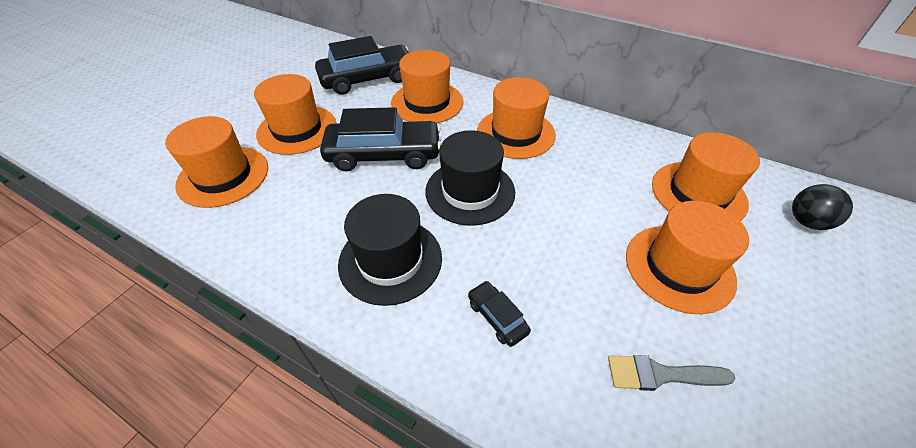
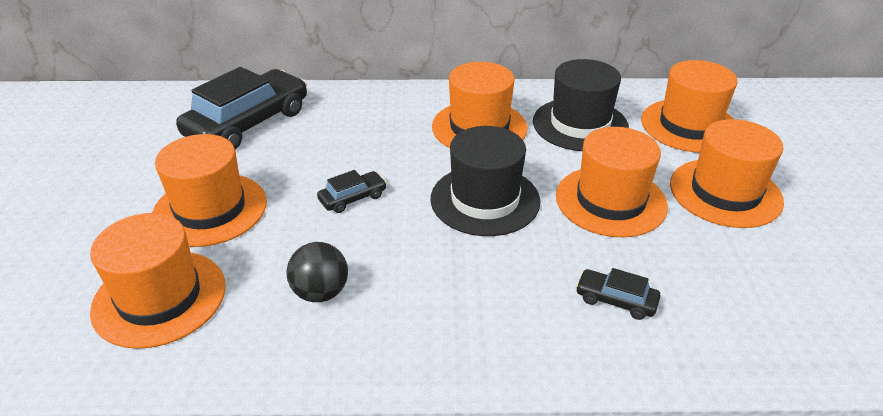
camera: 30 degrees left, 10 degrees down
(384, 154) = (353, 198): black car -> black car, size x0.45
(390, 260) = (464, 297): black hat -> black hat (580, 124)
(427, 102) = (350, 127): orange hat -> orange hat (610, 201)
(660, 374) = (781, 282): grey brush -> none
(806, 222) = (785, 119): black ball -> black ball (320, 292)

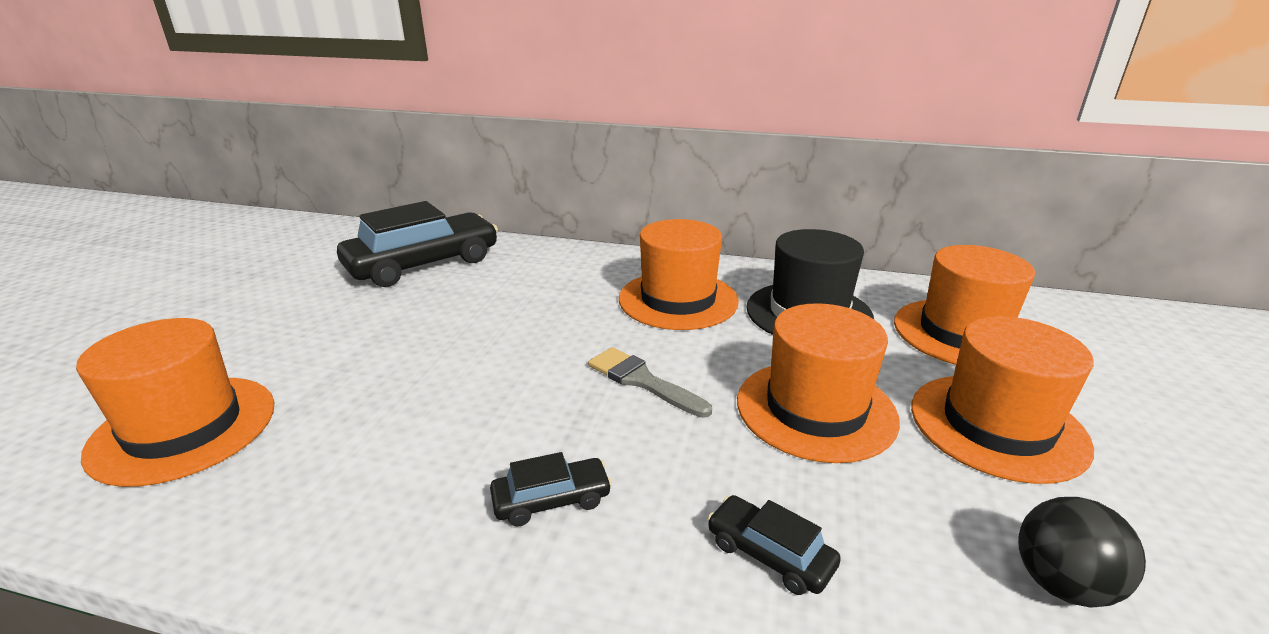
camera: 15 degrees right, 10 degrees down
(210, 209) = (318, 341): orange hat -> none
(320, 292) = (366, 458): black ball -> black ball (1061, 584)
(353, 198) = (482, 354): black car -> black car (551, 500)
(485, 200) = (642, 381): black hat -> grey brush

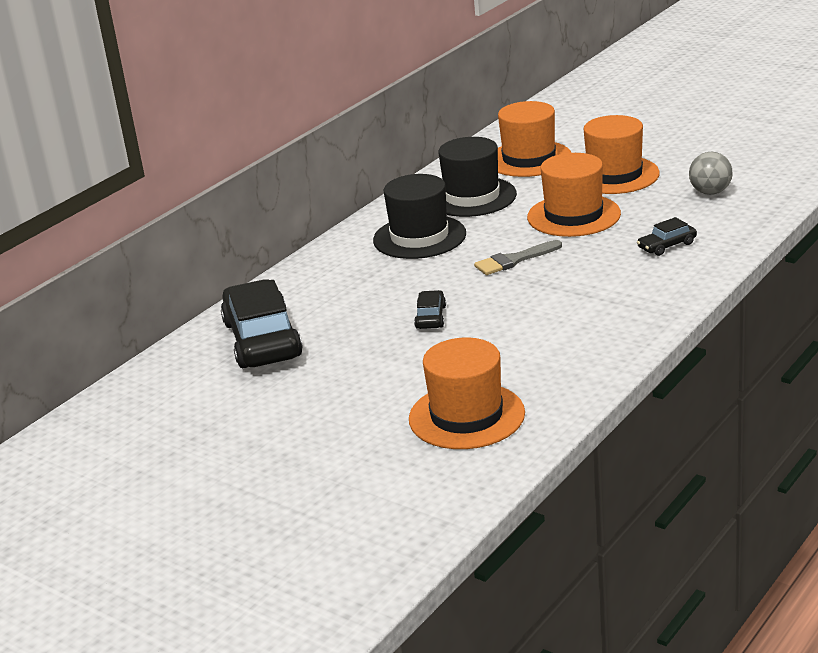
camera: 65 degrees left, 0 degrees up
(551, 500) = (605, 294): black car -> black car (430, 317)
(678, 300) = (419, 237): orange hat -> black hat
(1061, 584) = (710, 192): black ball -> grey ball

